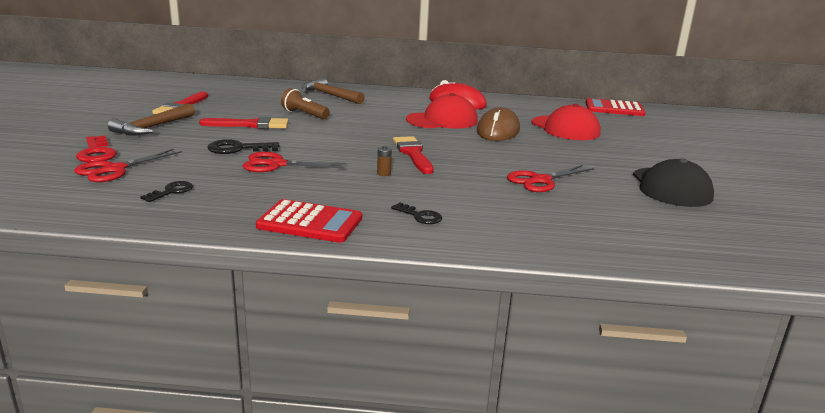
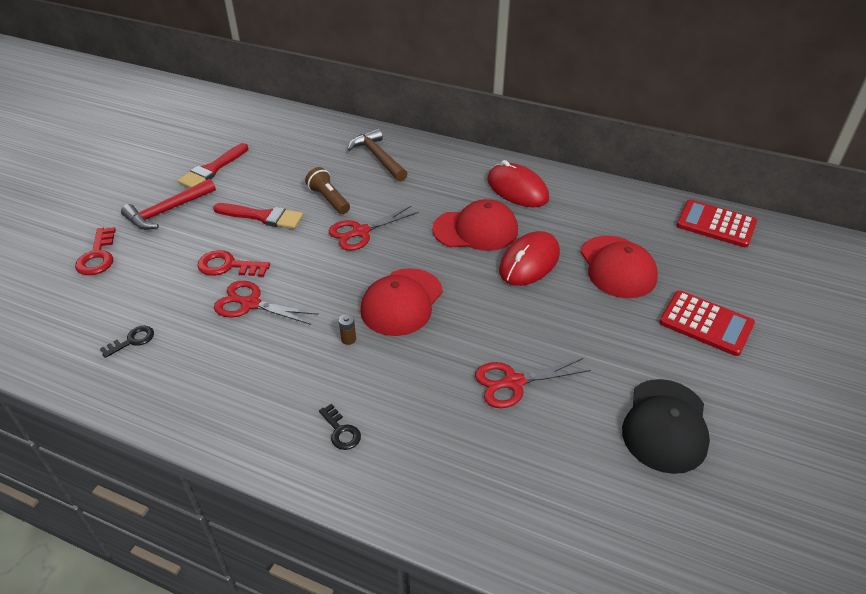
camera: 20 degrees right, 20 degrees up
(114, 169) = (100, 291): red scissors -> red scissors (360, 232)
(152, 127) = (167, 211): brown hammer -> red hammer
(238, 149) = (228, 266): black key -> red key
(310, 222) = (229, 422): red calculator -> red calculator (706, 323)
(413, 154) = (402, 302): red brush -> red cap
(498, 130) = (529, 262): brown mouse -> red mouse

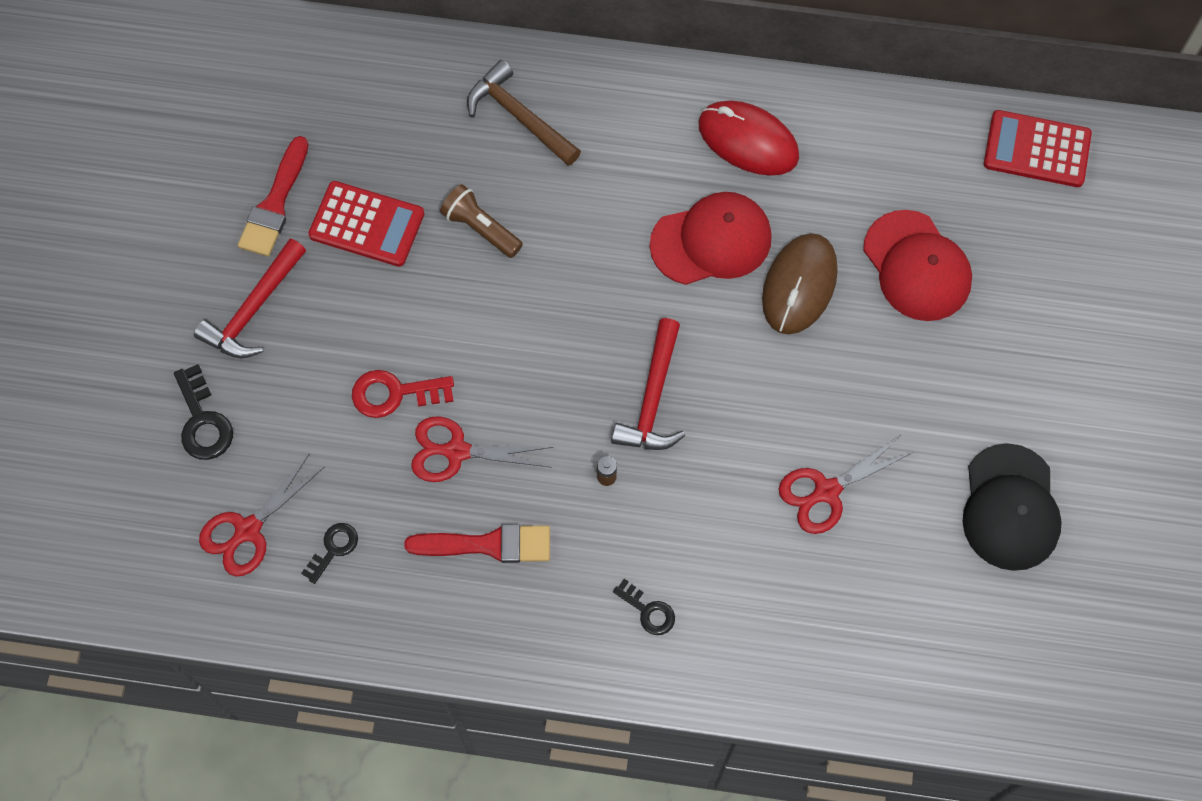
camera: 15 degrees left, 25 degrees up
(98, 256) = (203, 421): red key -> black key
(262, 216) = (399, 287): red brush -> red brush (487, 544)
(360, 232) = (552, 284): red scissors -> red scissors (248, 530)
(402, 302) = (652, 399): red cap -> red hammer
(529, 262) = (799, 285): red mouse -> brown mouse
(706, 323) = (1040, 339): red calculator -> red calculator (367, 224)

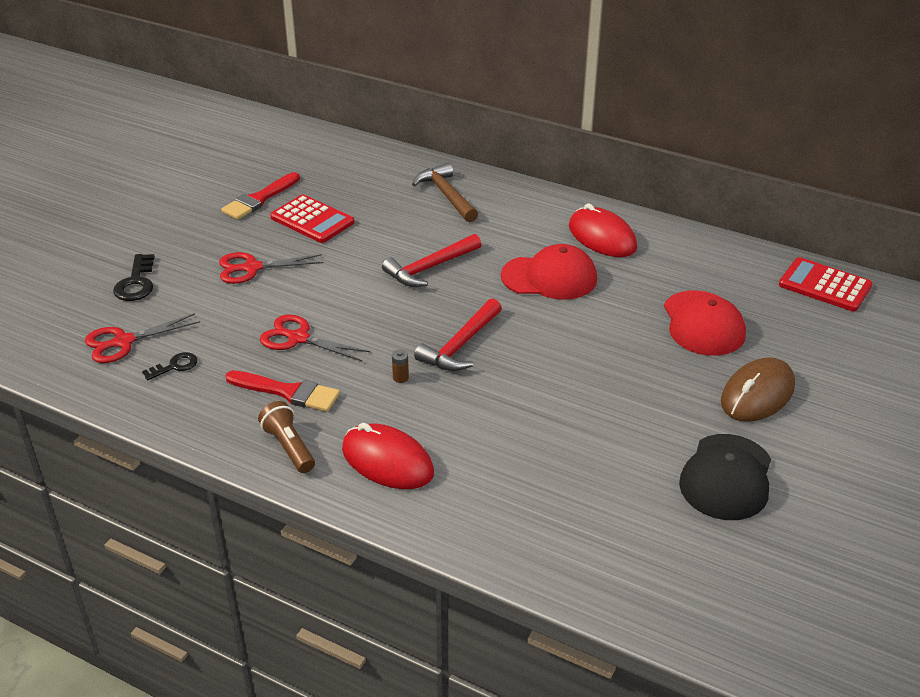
camera: 20 degrees right, 30 degrees down
(253, 310) = (209, 241): red hammer -> red hammer (429, 268)
(395, 393) = (275, 300): red key -> none
(481, 228) = (388, 237): brown flashlight -> brown flashlight (289, 447)
(648, 611) = (387, 461): black key -> red mouse
(799, 285) = (605, 313): brown mouse -> brown mouse (757, 394)
(826, 491) = (571, 428): red scissors -> red scissors (252, 268)

